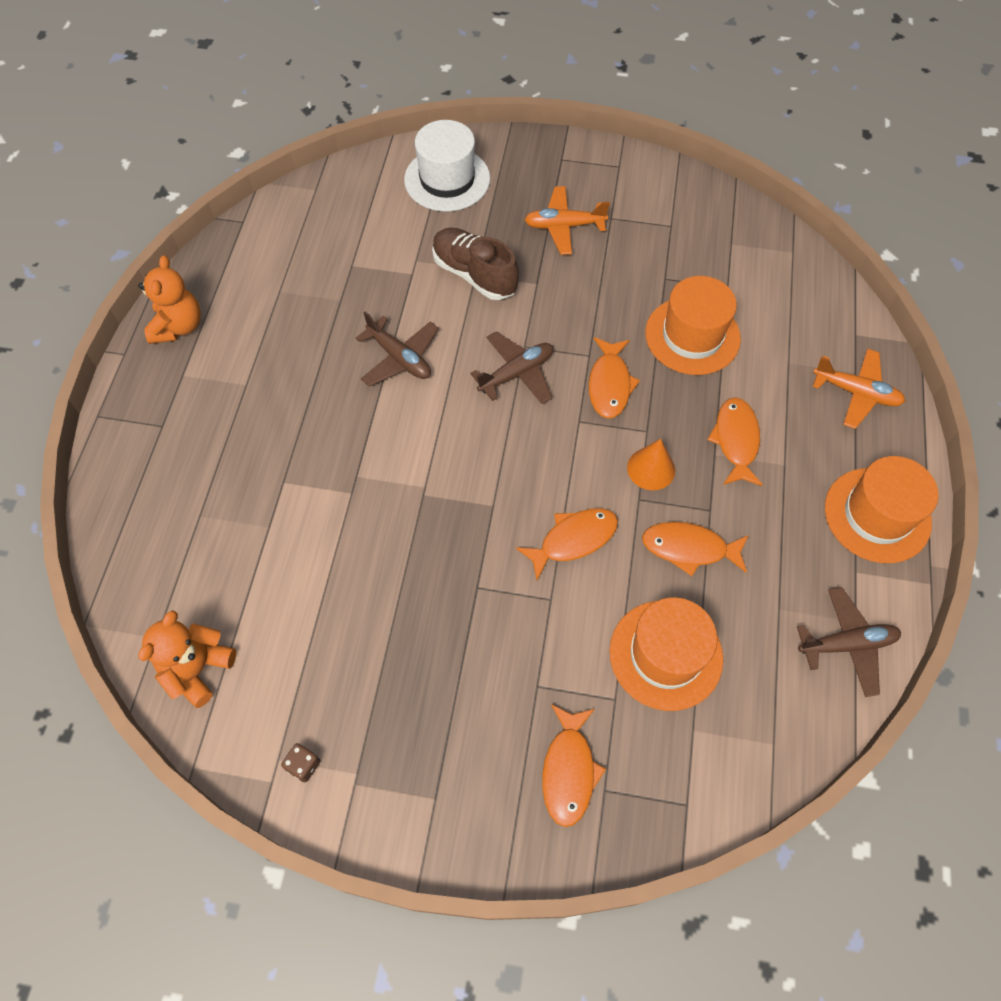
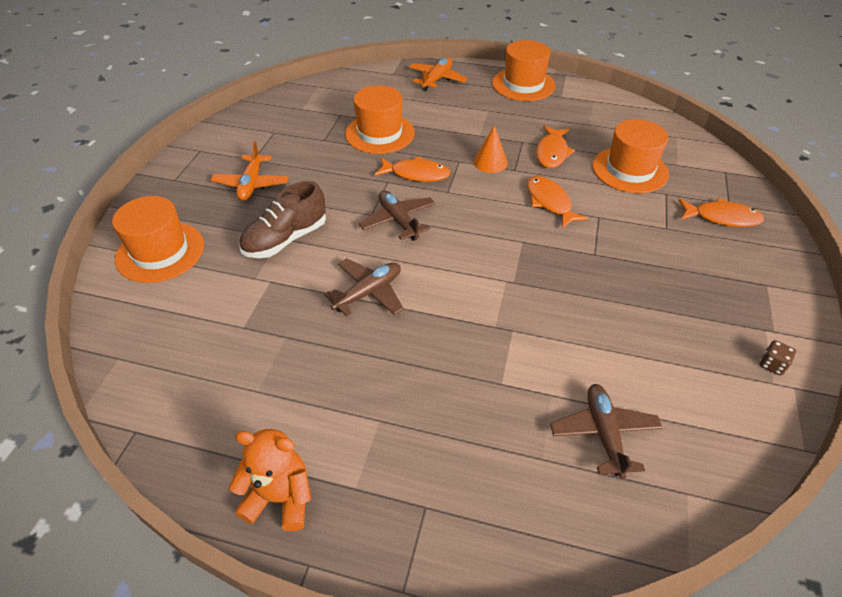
camera: 85 degrees left, 15 degrees down
(198, 669) = (710, 451): orange teddy bear -> none
(447, 179) = (160, 252): white hat -> orange hat
(736, 440) = (469, 126): orange fish -> none
(847, 644) = (608, 105): brown plane -> brown plane (604, 433)

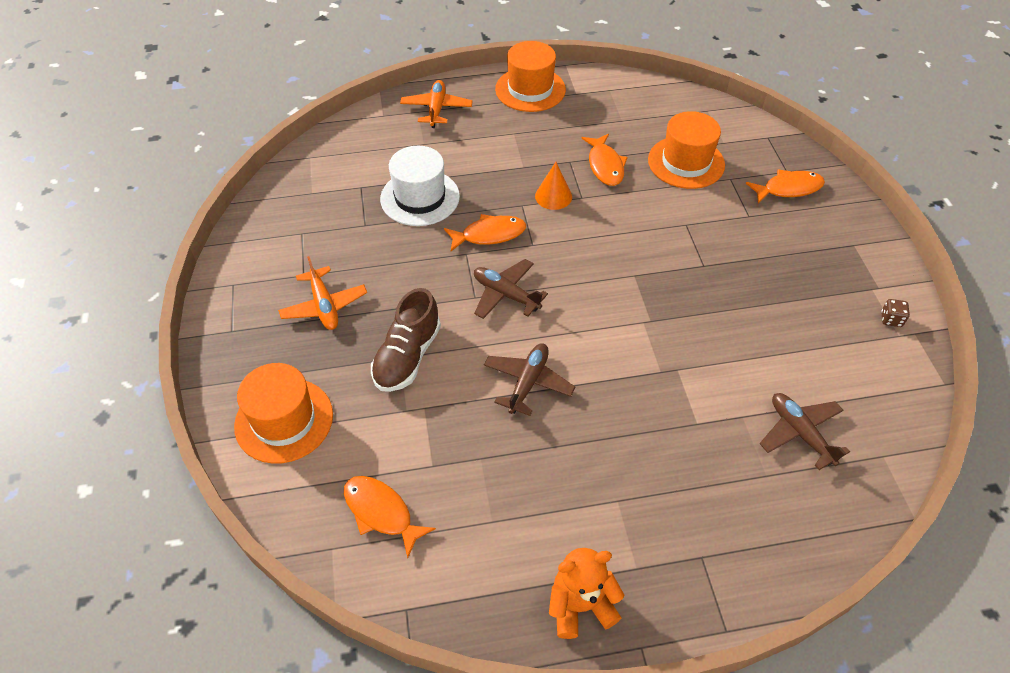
camera: 25 degrees left, 5 degrees up
(380, 133) = (420, 197): orange hat -> white hat
(549, 202) = (634, 223): orange fish -> orange fish (381, 512)

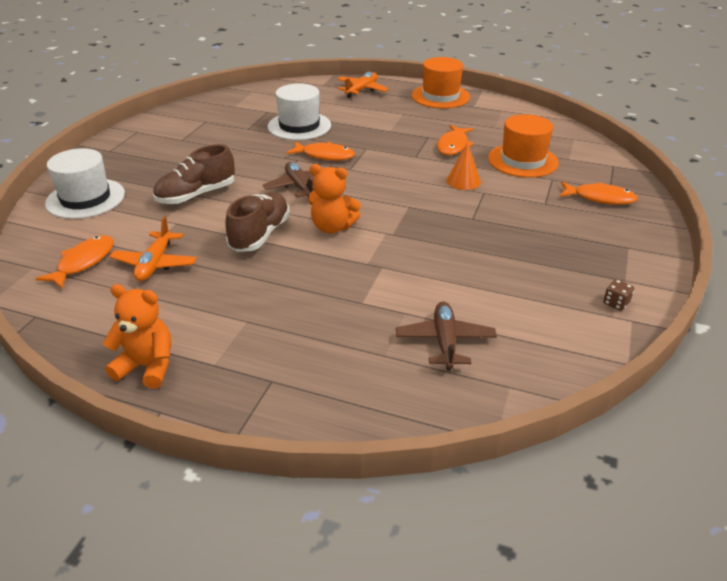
camera: 30 degrees right, 15 degrees down
(284, 420) = (85, 198): orange hat -> white hat
(324, 306) = (176, 156): orange plane -> orange plane (155, 264)
(381, 512) = (83, 262): orange fish -> orange fish turned 45 degrees clockwise
(528, 382) = (260, 235): brown plane -> brown shoe
(553, 196) = (394, 150): orange cone -> orange cone (463, 181)
(588, 338) = (332, 227): none -> orange teddy bear

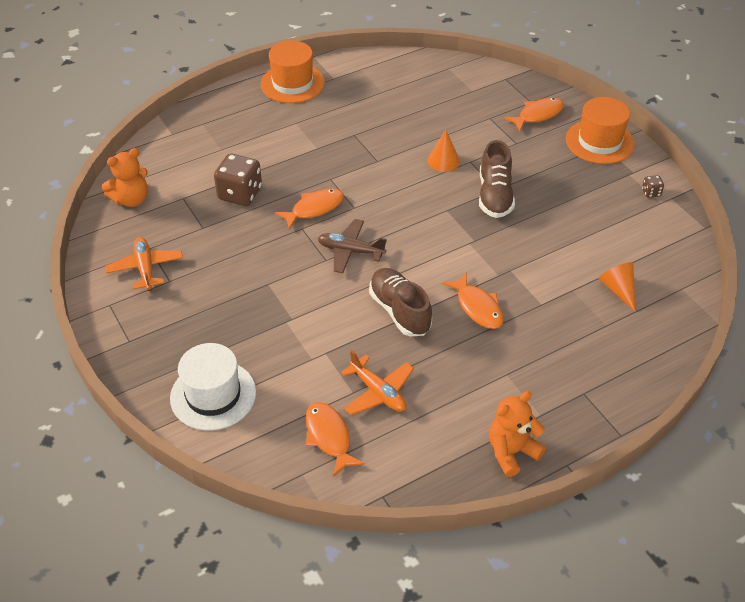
camera: 50 degrees left, 10 degrees up
(196, 195) = (292, 319): brown shoe -> brown shoe (494, 196)
(299, 126) = (240, 194): white hat -> brown dice
(332, 227) = (432, 266): orange teddy bear -> orange teddy bear (131, 199)
(361, 90) = (218, 118): orange plane -> orange plane (145, 268)
(445, 341) = (618, 289): brown plane -> orange cone
(453, 145) = (385, 131): orange fish -> orange fish (478, 307)
(522, 160) = (449, 113): orange hat -> orange hat (599, 141)

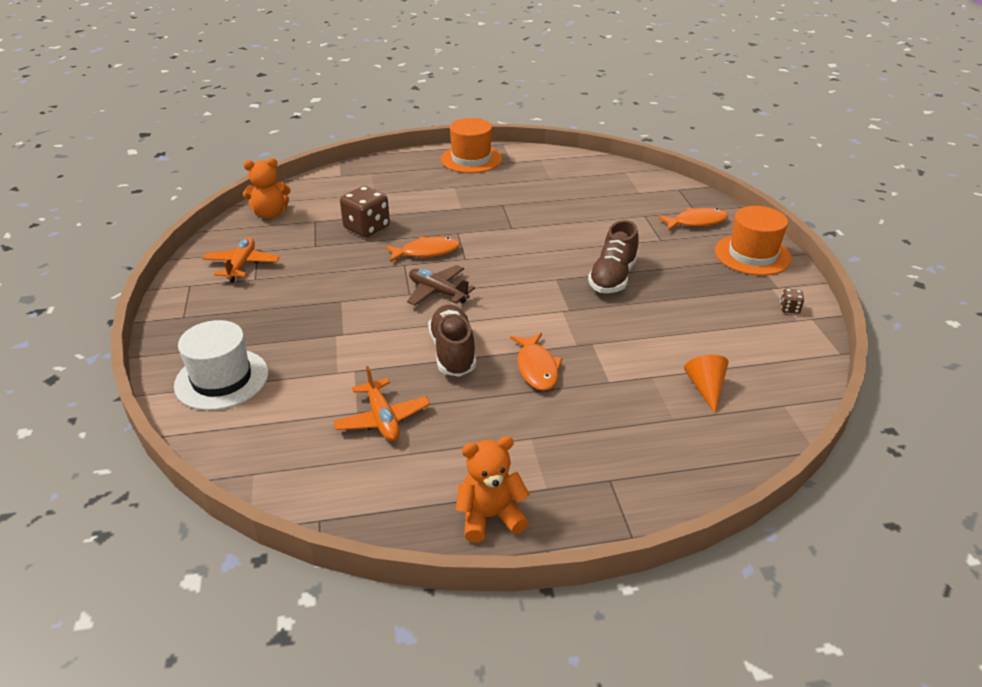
camera: 20 degrees right, 10 degrees down
(329, 437) = (304, 446): orange fish -> none
(443, 161) = (577, 239): orange cone -> none

